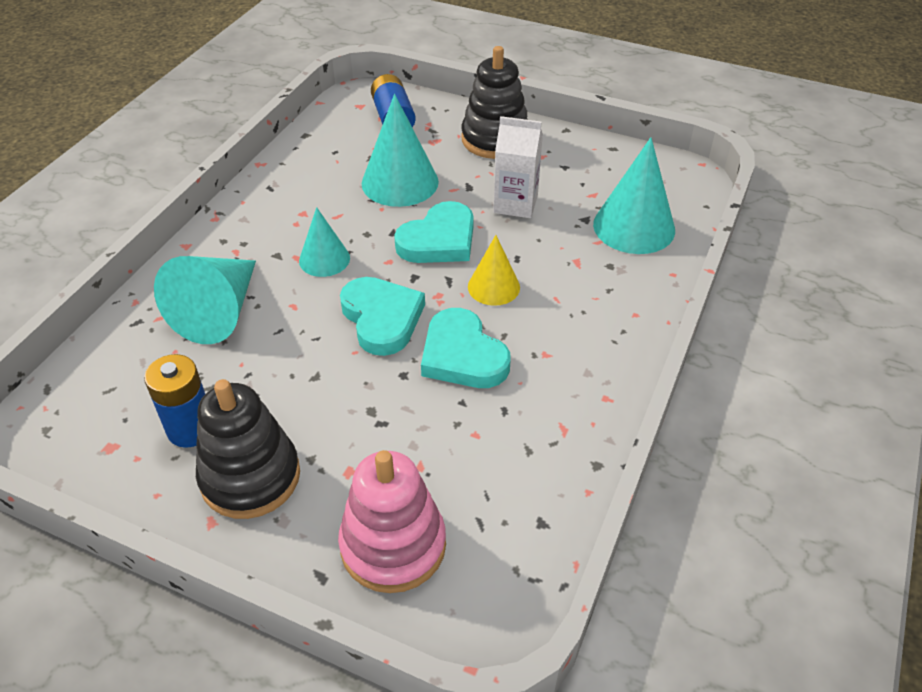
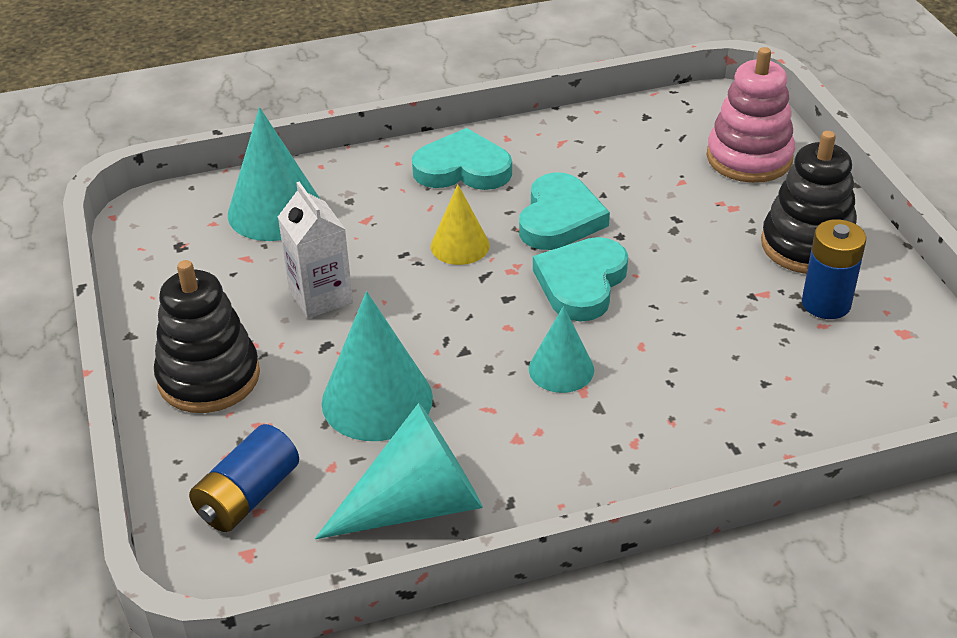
camera: 130 degrees left, 5 degrees down
(219, 311) = (714, 386): turquoise cone -> turquoise cone (416, 504)
(439, 240) = (438, 313): turquoise heart -> turquoise heart (463, 168)

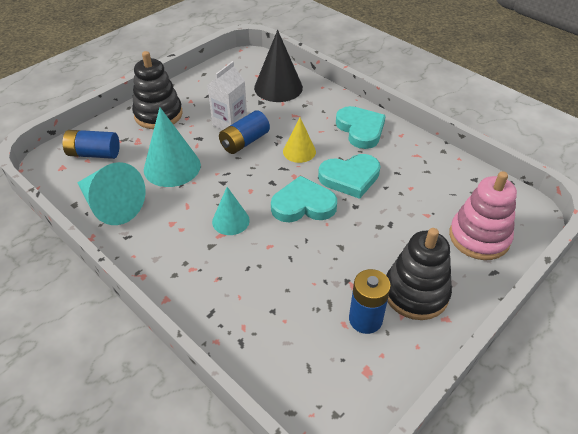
camera: 60 degrees right, 5 degrees up
(275, 211) = (278, 87): turquoise cone -> black cone
(385, 295) = (244, 142): none -> blue battery

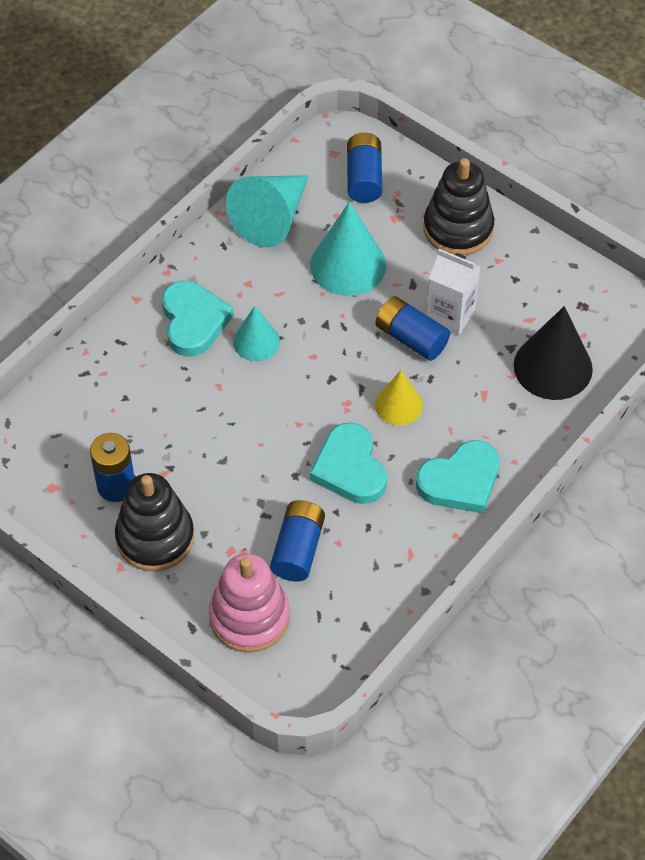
camera: 85 degrees right, 10 degrees up
(303, 205) = (291, 416): turquoise heart -> turquoise heart (193, 321)
(418, 208) = (298, 549): none -> blue battery

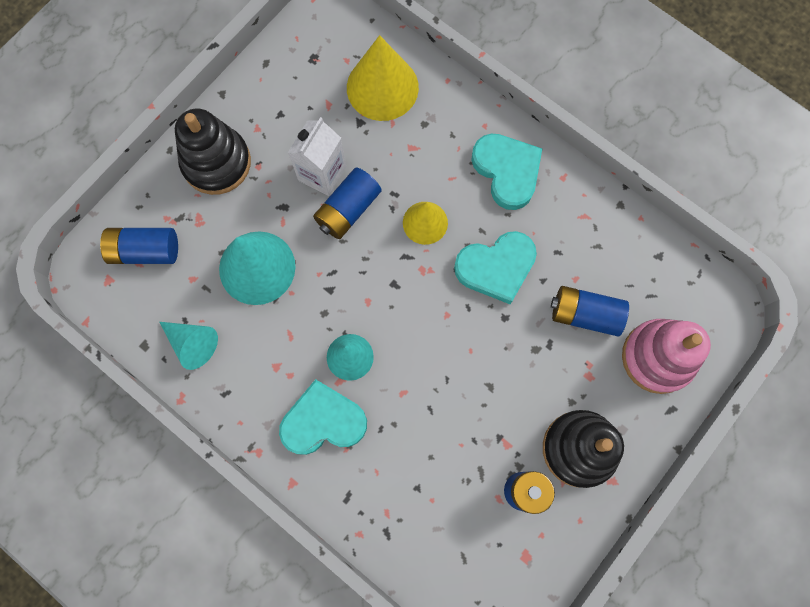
camera: 90 degrees left, 20 degrees up
(272, 218) = (192, 343): turquoise cone -> turquoise cone, size x0.60
(553, 367) = (382, 87): black cone -> yellow cone

